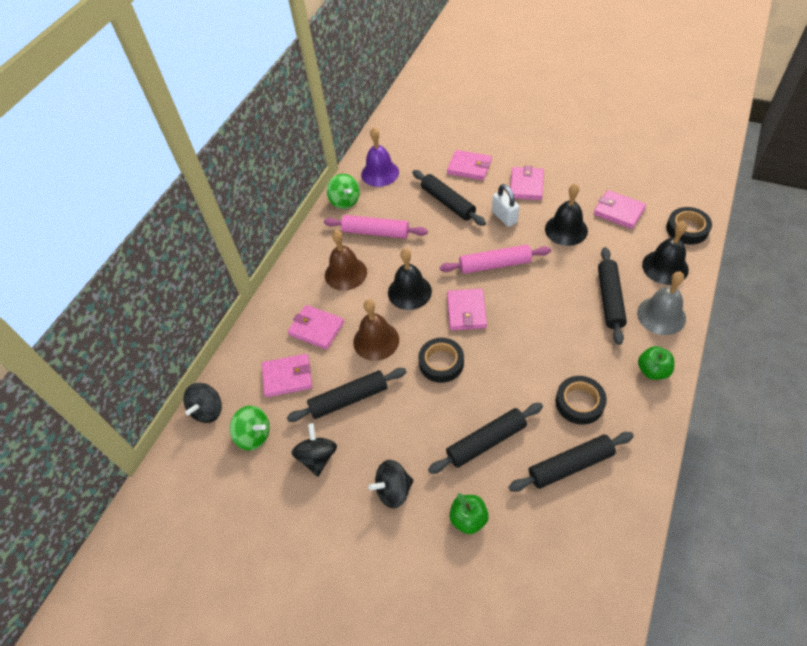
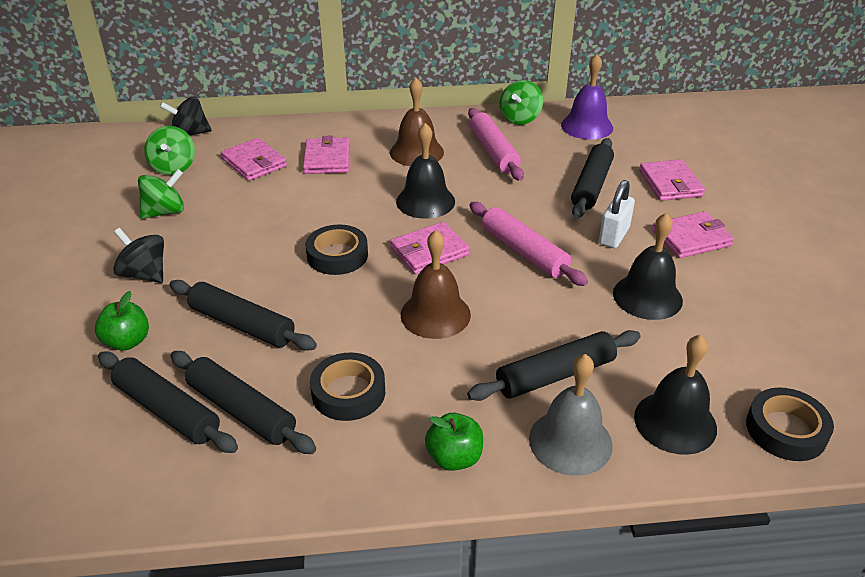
camera: 55 degrees right, 15 degrees down
(317, 457) = (165, 212): black spinning top -> green spinning top
(348, 399) = (248, 208): black rolling pin -> black rolling pin (167, 410)
(376, 340) = (338, 200): brown bell -> brown bell (435, 314)
(618, 211) = (739, 340): pink wallet -> none

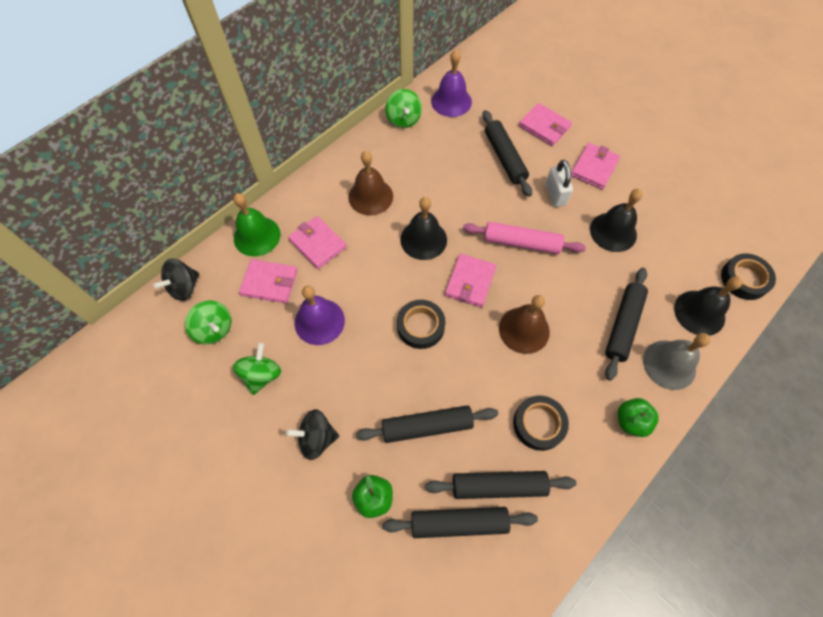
camera: 40 degrees left, 25 degrees up
(257, 205) = (319, 321): none -> purple bell
(286, 132) = (257, 236): none -> green bell
(494, 152) = (419, 163): pink rolling pin -> none

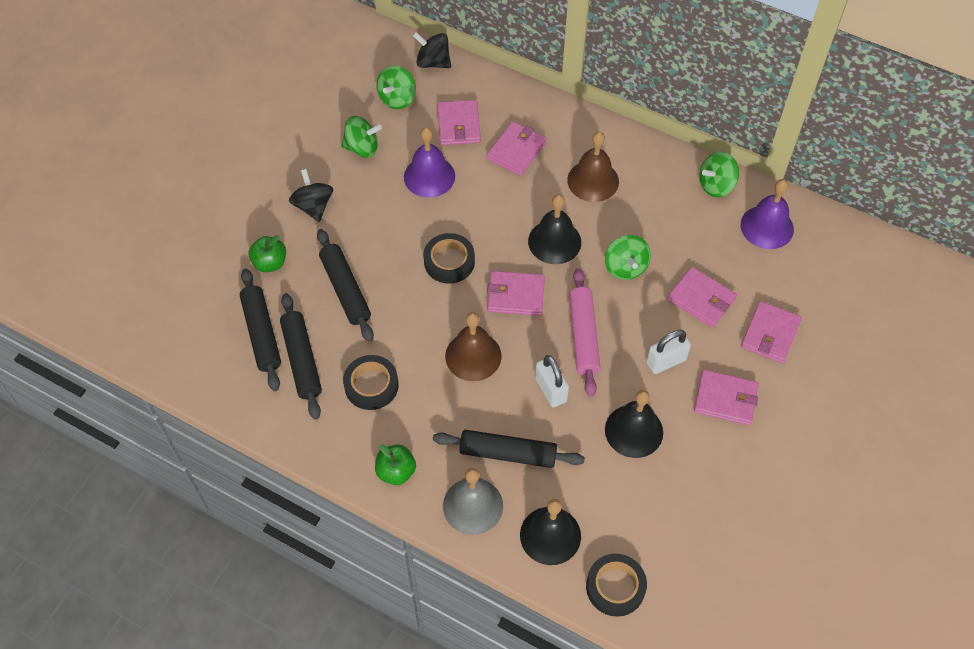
camera: 75 degrees right, 5 degrees down
(257, 236) = (508, 98): green bell -> none
(463, 197) = (625, 267): none -> green spinning top
(505, 157) = (701, 299): black rolling pin -> pink wallet
(567, 279) = (550, 390): none -> white padlock

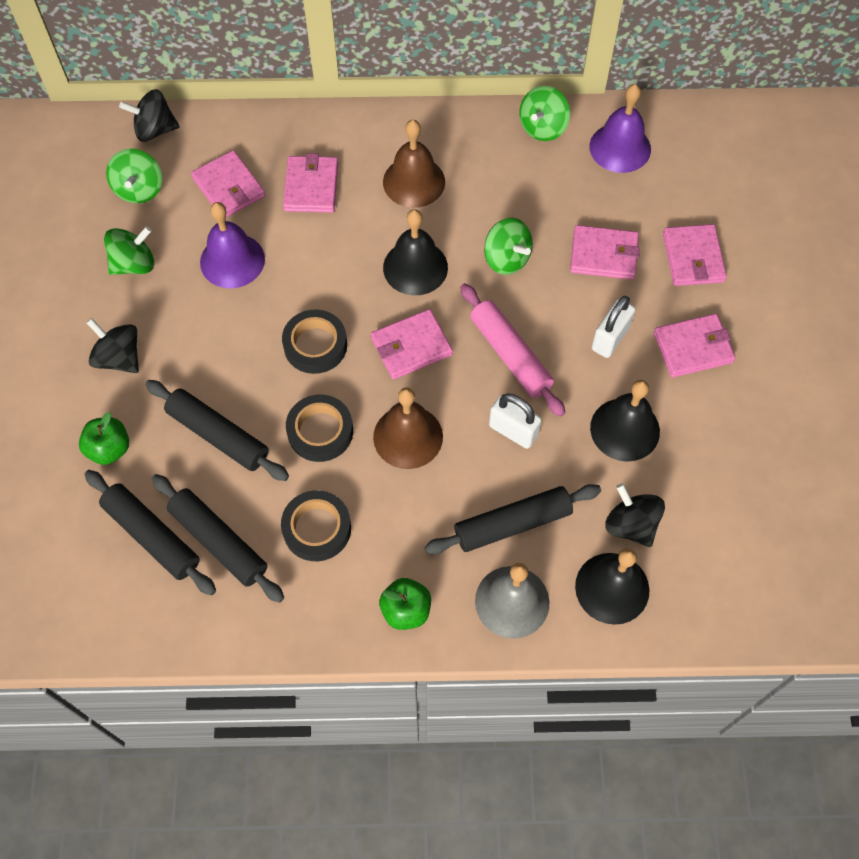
camera: 30 degrees left, 5 degrees up
(593, 499) = (631, 525): none -> black spinning top
(615, 587) = (711, 605): black tape -> black tape (320, 431)

